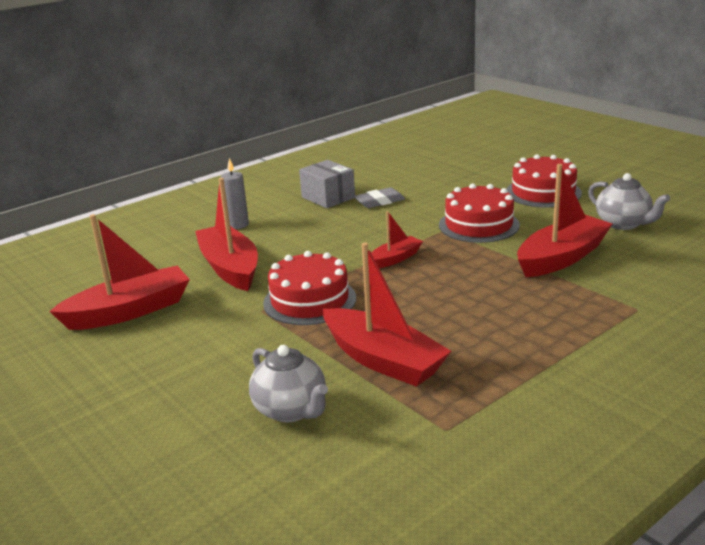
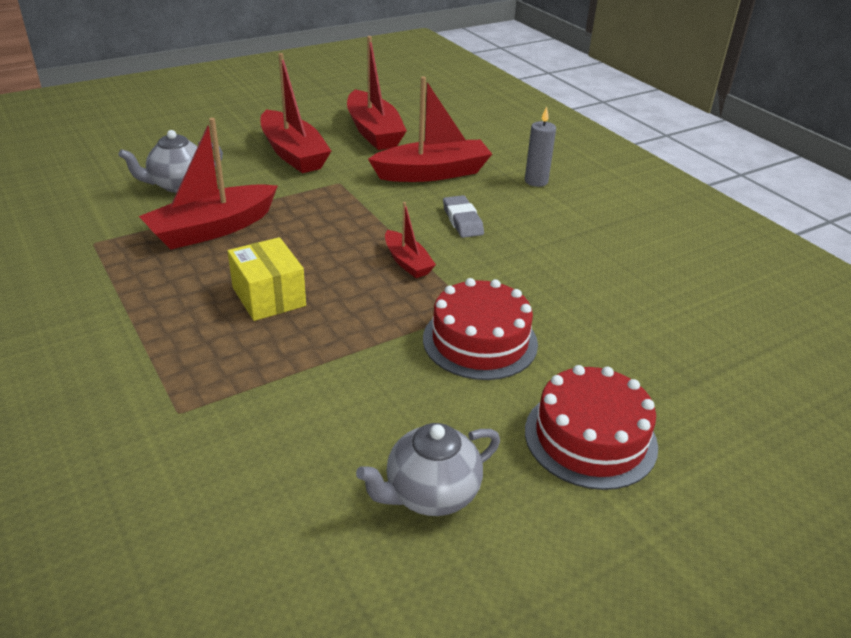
camera: 95 degrees right, 10 degrees up
(309, 300) = (342, 206): red cake -> none
(328, 197) = (606, 240): grey box -> none
(379, 202) = (583, 275): grey eraser -> grey eraser (462, 221)
(478, 305) = (269, 296): none -> yellow box
(561, 258) = (346, 388): red boat -> red boat (293, 153)

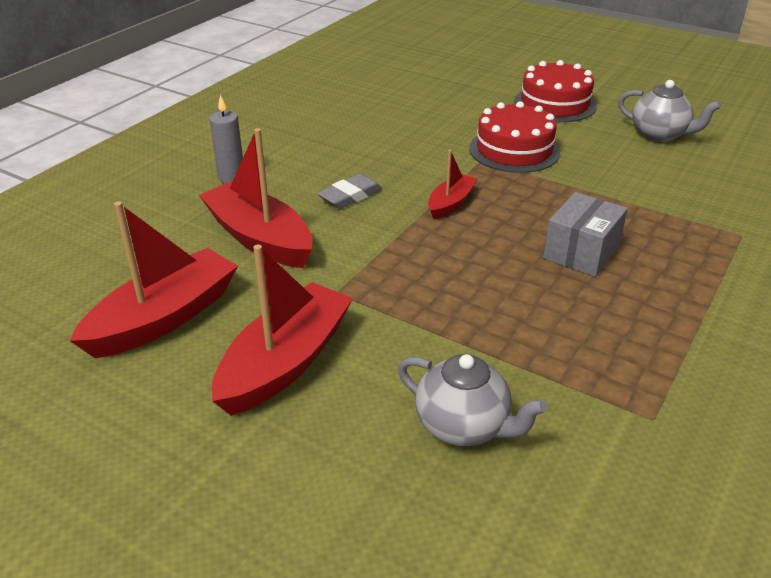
camera: 115 degrees left, 0 degrees up
(212, 229) = (524, 339): red boat -> none
(269, 296) = (581, 252): yellow box -> grey box

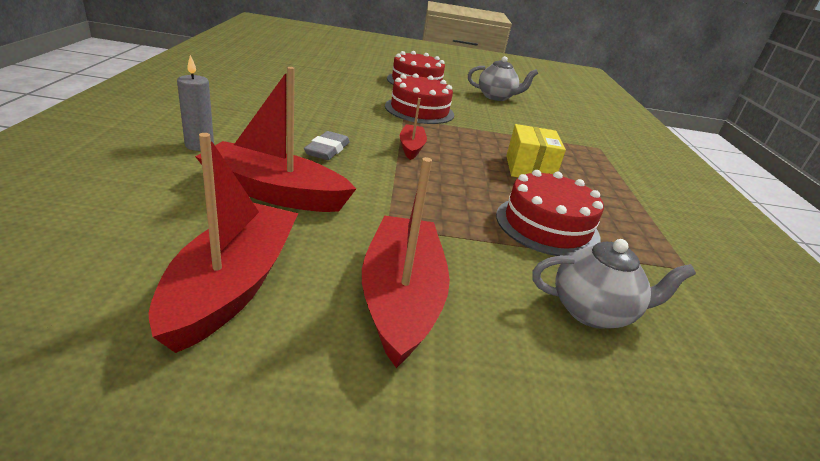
camera: 35 degrees left, 5 degrees down
(519, 327) = (547, 225): none -> red cake
(581, 252) = (529, 169): grey box -> yellow box

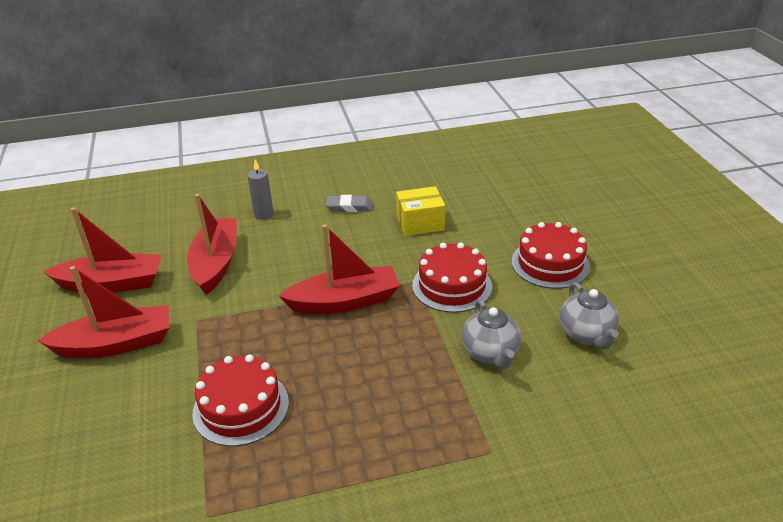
camera: 80 degrees right, 5 degrees up
(327, 150) = (300, 262): grey eraser -> grey eraser (349, 207)
(411, 147) = (344, 301): red boat -> red boat, size x1.86
(529, 169) = (359, 386): yellow box -> yellow box (420, 223)
(593, 311) = (123, 439): grey teapot -> grey teapot (490, 353)

